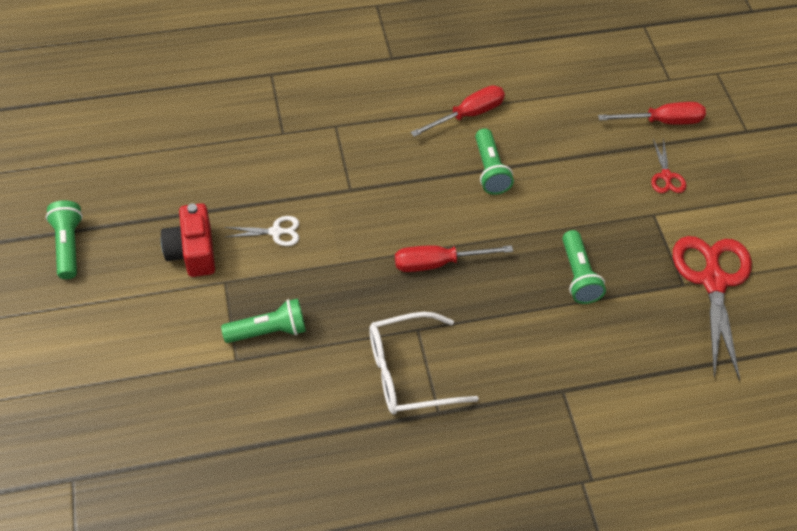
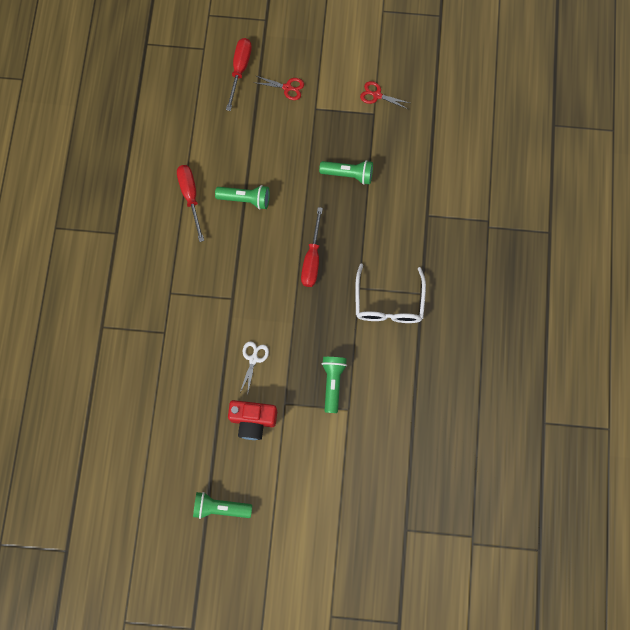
camera: 70 degrees left, 20 degrees up
(713, 281) = (377, 95): red scissors -> red scissors, size x0.47

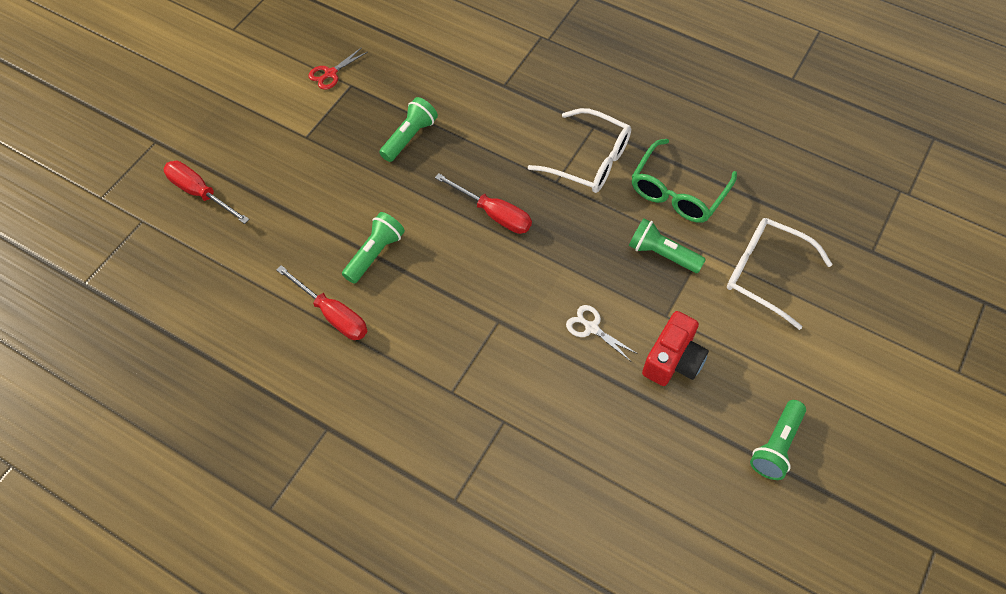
camera: 65 degrees left, 15 degrees down
(190, 197) = (333, 314): red screwdriver -> red screwdriver turned 150 degrees counterclockwise
(287, 87) = (259, 154): red scissors -> none
(350, 459) = (765, 273): none -> white glasses
(391, 374) = (678, 192): none -> green glasses

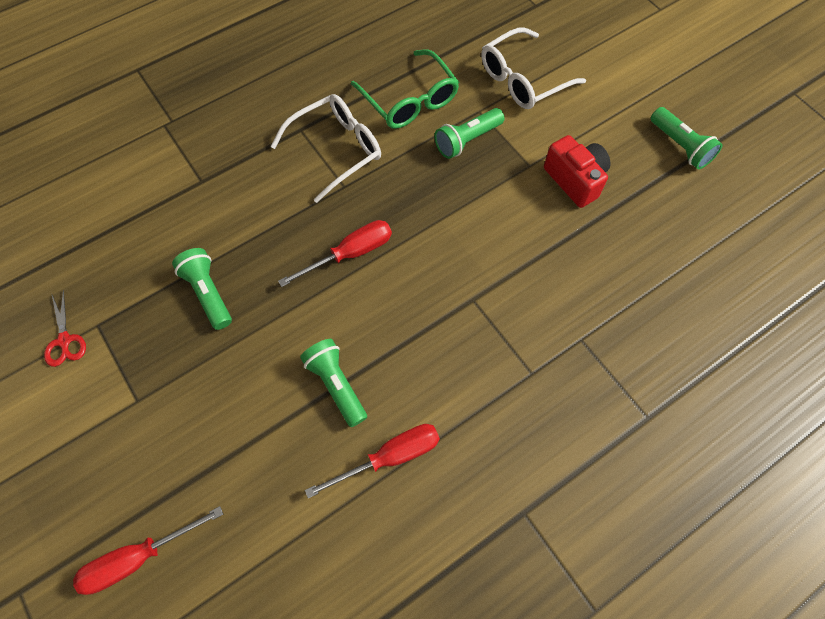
camera: 65 degrees left, 5 degrees up
(592, 328) = (516, 226): white scissors -> none

